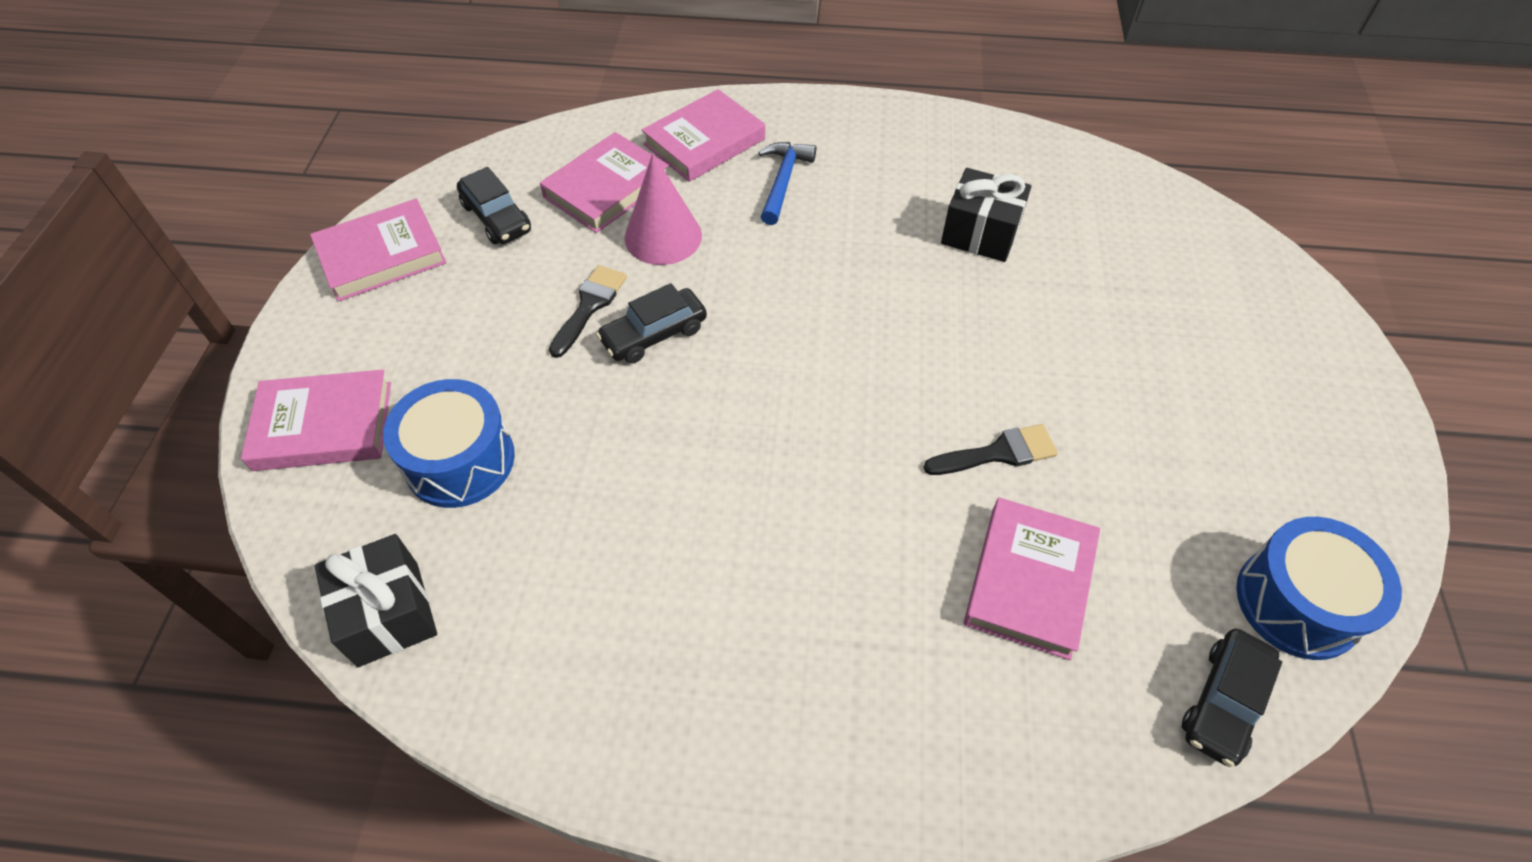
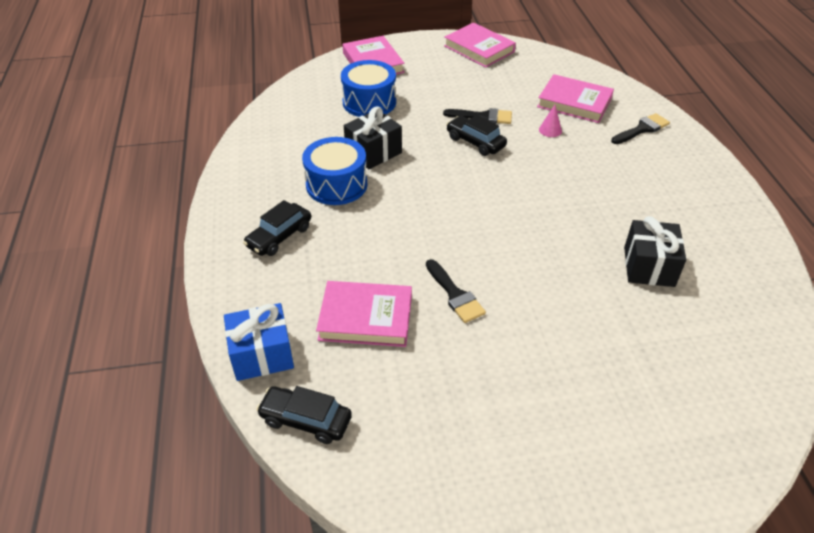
camera: 75 degrees right, 10 degrees down
(388, 613) = (286, 105): black gift -> black gift (373, 152)
(497, 218) = (526, 74): black car -> black car (279, 237)
(663, 236) = (550, 130): pink cone -> pink cone, size x0.48
(704, 142) = (642, 129): pink book -> black brush
(783, 181) = (631, 167): blue hammer -> none
(1093, 752) = (262, 354): none -> blue gift
(1298, 602) = (392, 467): blue drum -> blue drum (336, 184)

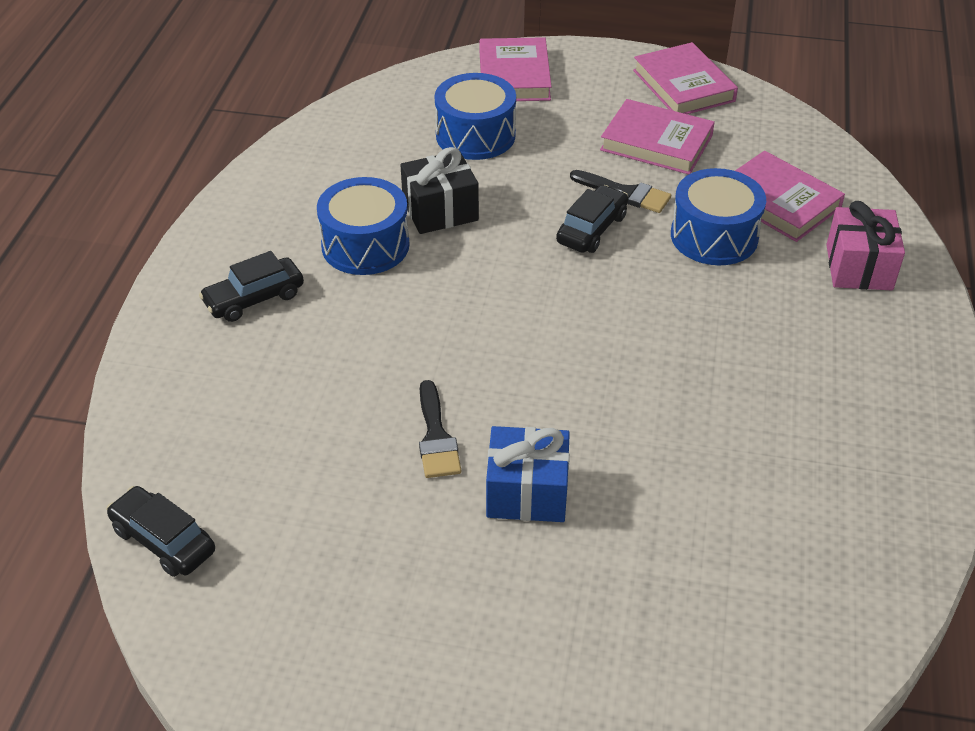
camera: 20 degrees right, 0 degrees up
(262, 354) = (154, 445): blue gift -> blue gift (527, 492)
(366, 317) = (304, 434): pink book -> pink book (656, 142)
(475, 142) = (592, 229): black car -> black car turned 60 degrees clockwise
(550, 130) = (714, 236): pink cone -> blue drum
(642, 129) = (859, 267): black brush -> pink gift
(649, 266) = (732, 473): black gift -> none

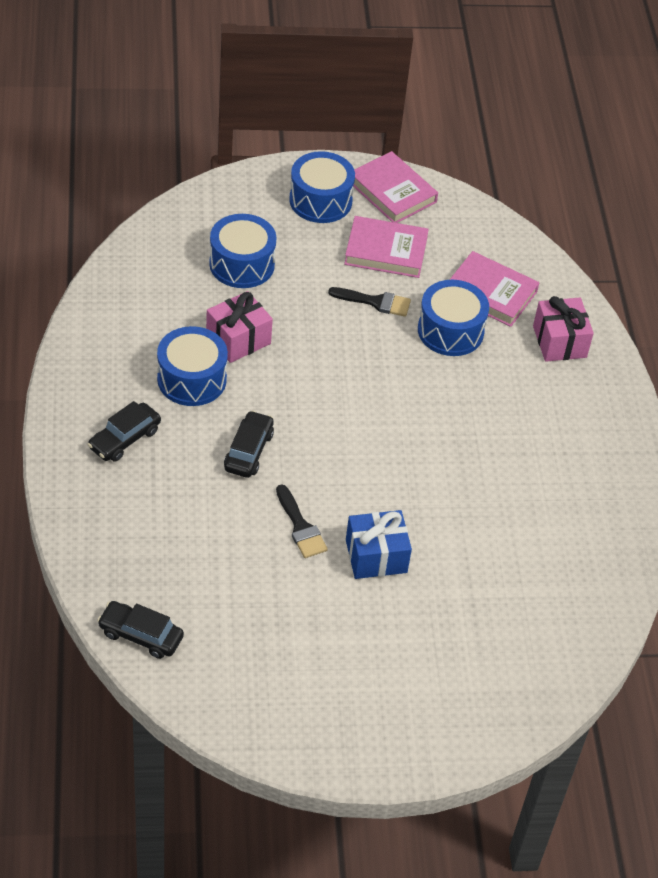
camera: 20 degrees left, 5 degrees up
(440, 210) = (238, 339): black gift -> pink gift
(514, 76) = (253, 200): pink book -> none
(592, 229) = (359, 338): black car -> black car (248, 451)
(593, 84) = (320, 200): none -> blue drum

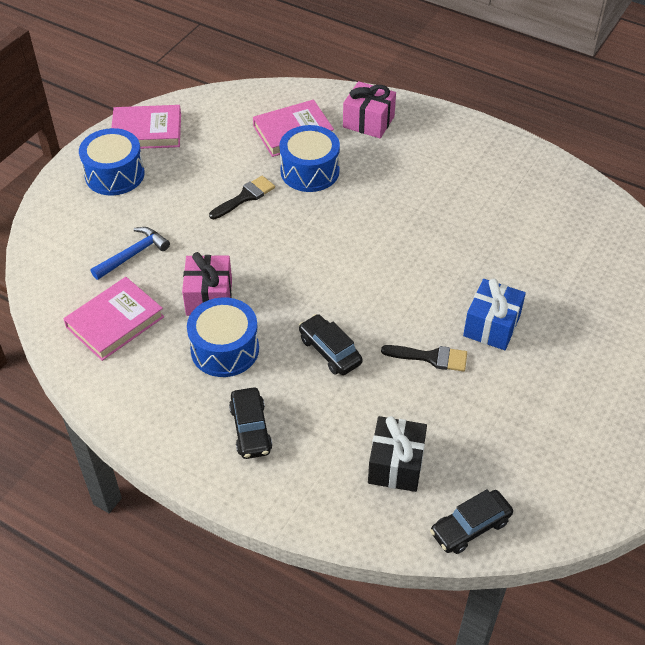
camera: 50 degrees left, 0 degrees up
(165, 554) = (396, 464): none -> black gift
(242, 264) = (133, 254): blue drum -> blue hammer
(386, 251) = (201, 165): pink book -> pink book (115, 322)

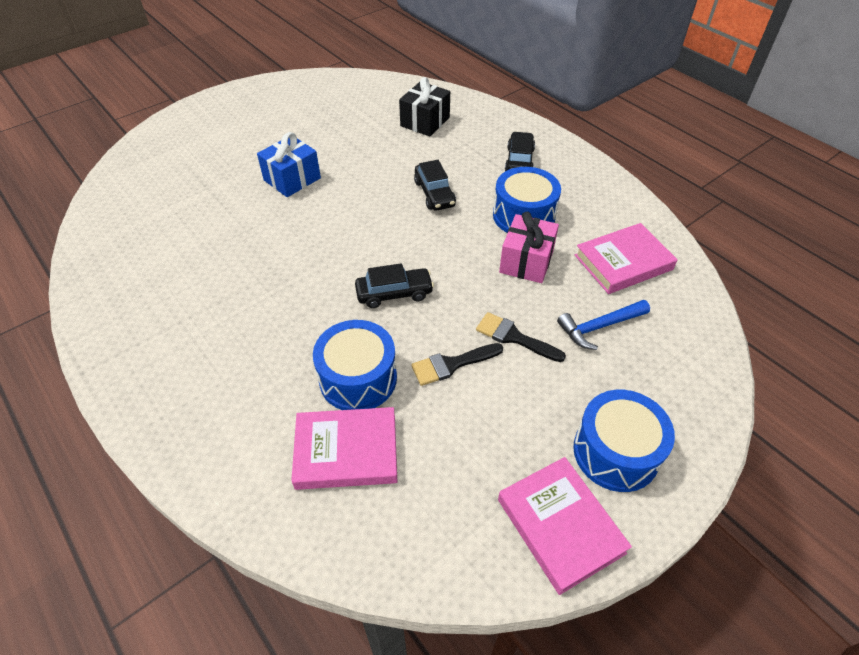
camera: 160 degrees left, 0 degrees up
(147, 131) = (560, 526): pink book -> pink book turned 45 degrees clockwise
(368, 122) = (236, 437): pink gift -> none
(431, 357) = (357, 171): black brush -> black brush (514, 337)
(470, 527) = (398, 88): black car -> black car (394, 293)

